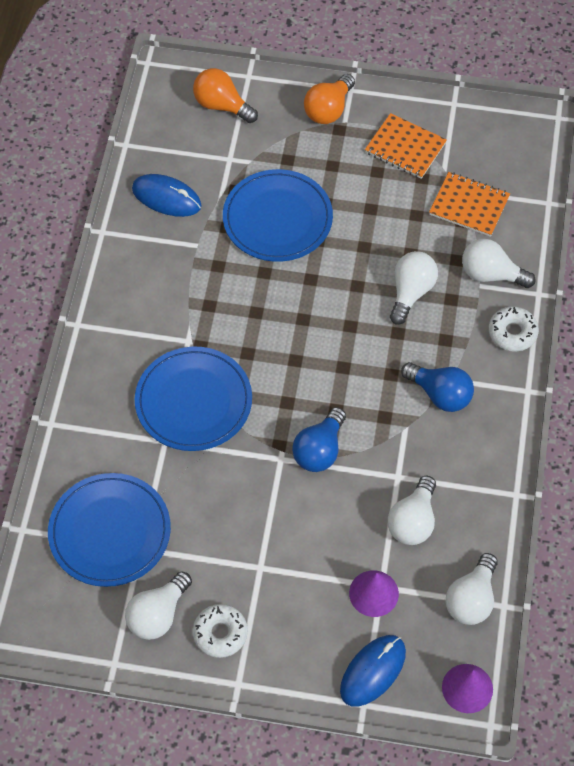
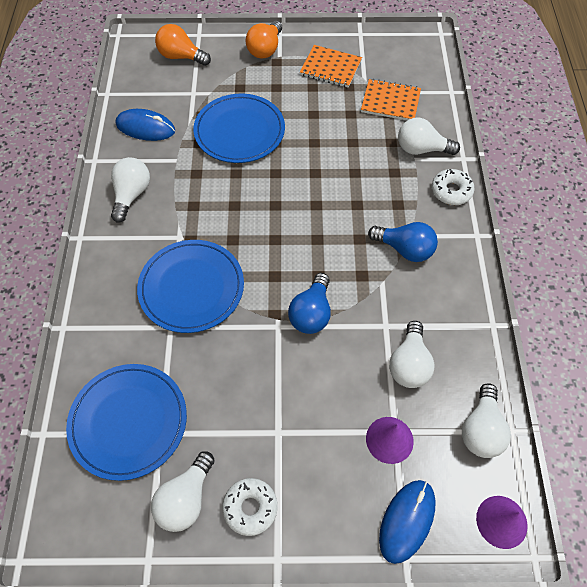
camera: 10 degrees left, 0 degrees up
(411, 292) = (360, 171): white light bulb -> white light bulb (132, 195)

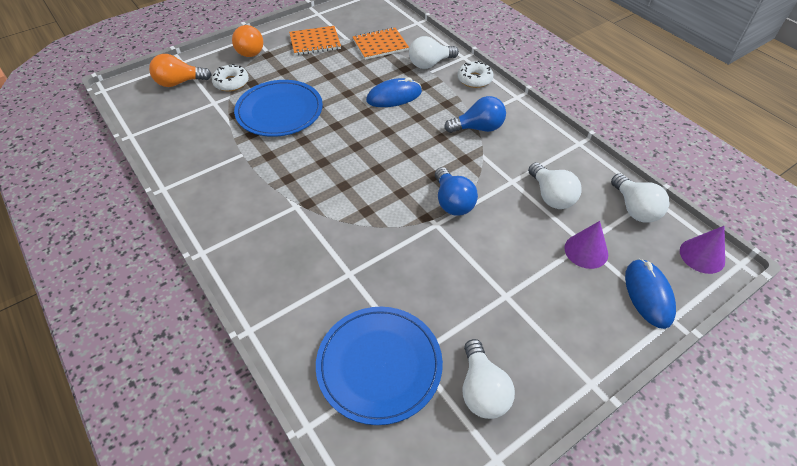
camera: 35 degrees left, 10 degrees down
(132, 195) = (223, 197): white light bulb -> none
(145, 128) = (192, 144): blue mouse -> blue mouse (394, 96)
(191, 288) = (341, 236): blue plate -> none
(250, 508) = (537, 361): white donut -> white donut (231, 83)

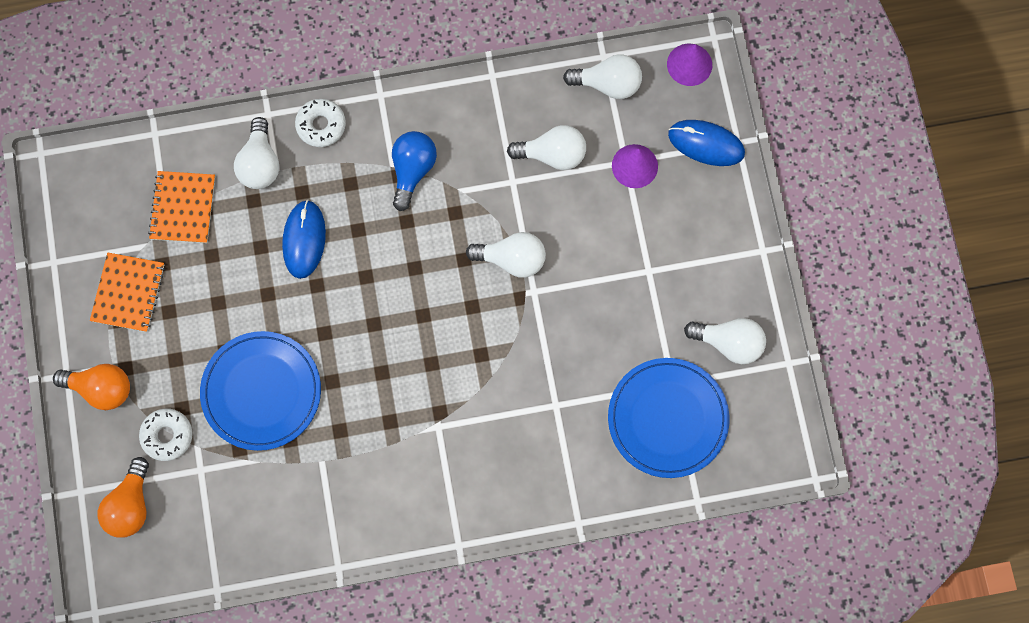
camera: 65 degrees left, 25 degrees up
(452, 202) = (512, 259): blue light bulb -> white light bulb

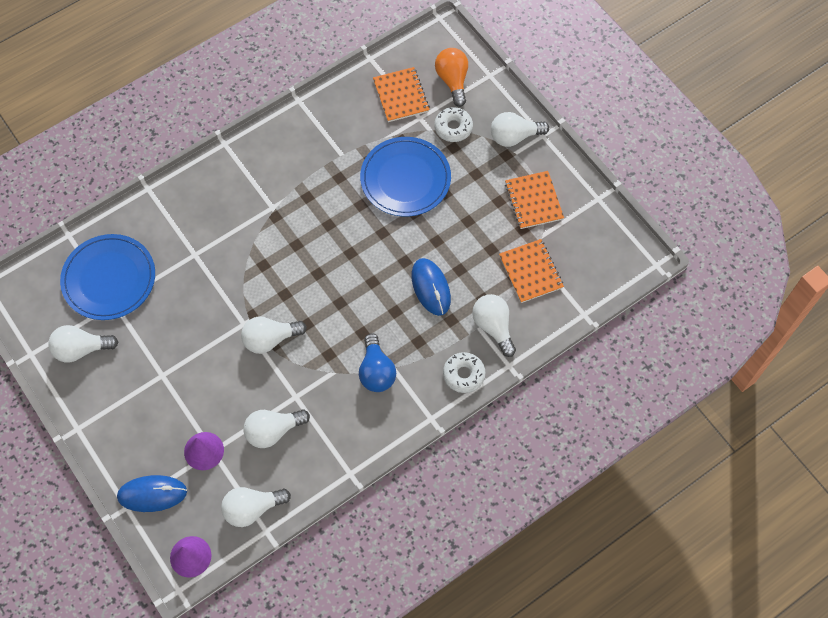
camera: 155 degrees right, 10 degrees down
(101, 388) = (514, 137): orange light bulb -> white light bulb
(206, 513) = (401, 96): none -> orange notebook

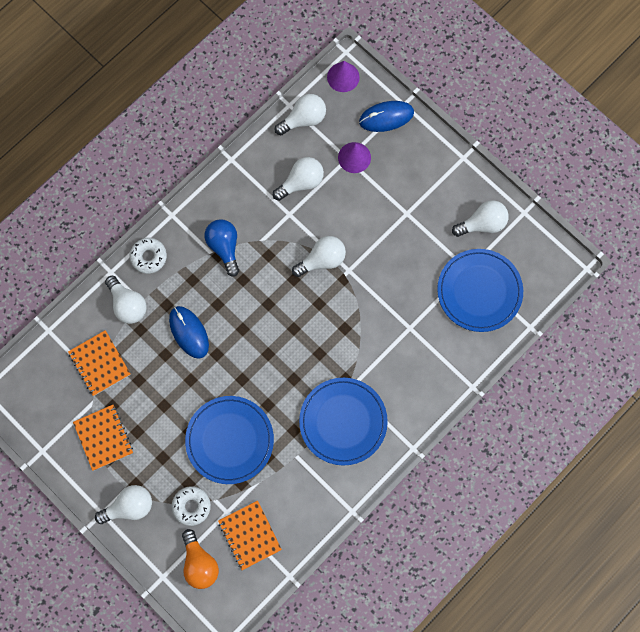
camera: 170 degrees right, 10 degrees up
(287, 177) = (343, 421): none -> blue plate

